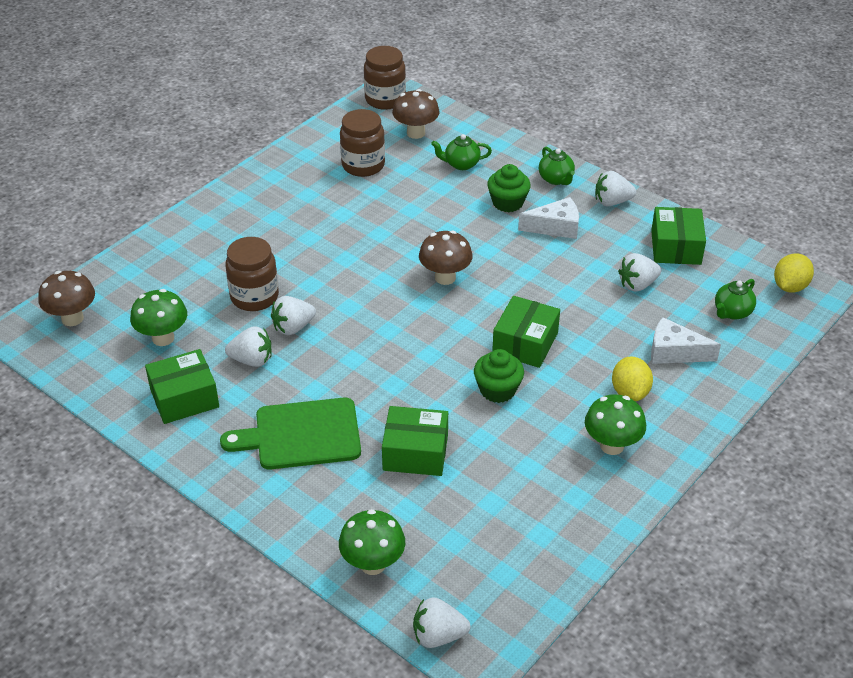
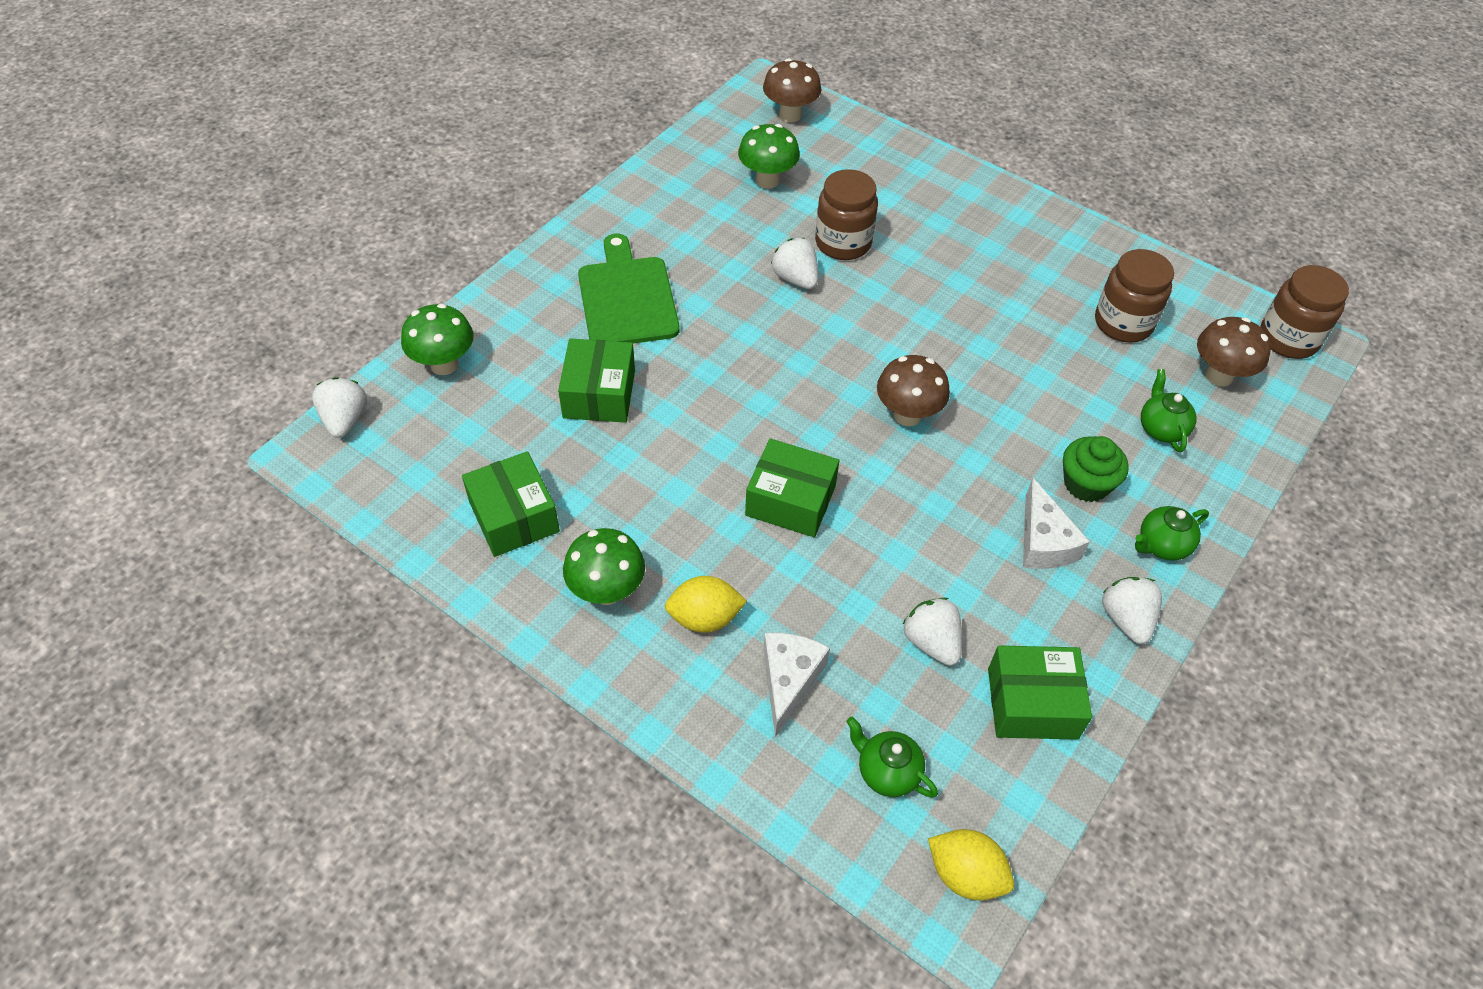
camera: 85 degrees right, 10 degrees up
(184, 398) = (679, 205): green box -> green box (514, 516)
(252, 360) = (739, 250): white strawberry -> none
(497, 390) = (703, 471): green cupcake -> none

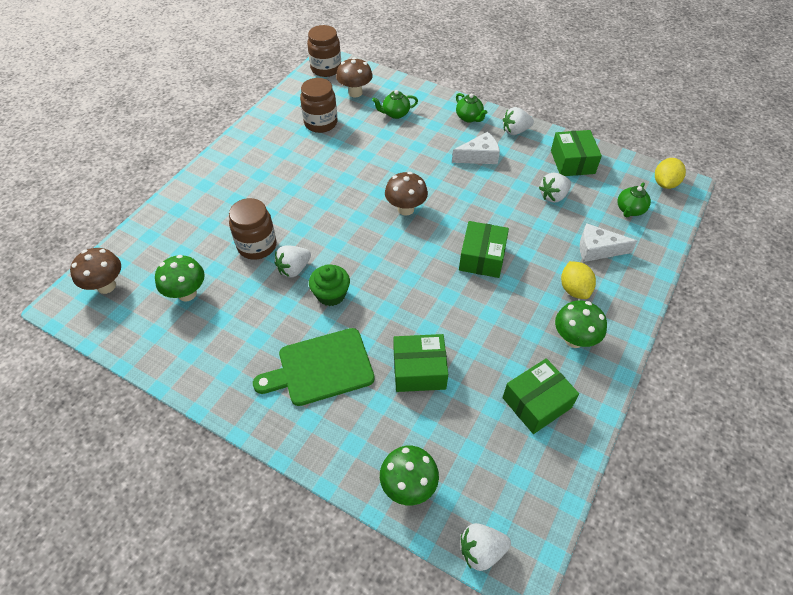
camera: 95 degrees left, 0 degrees up
(1086, 484) = (438, 141): green cupcake -> green cupcake (331, 294)

